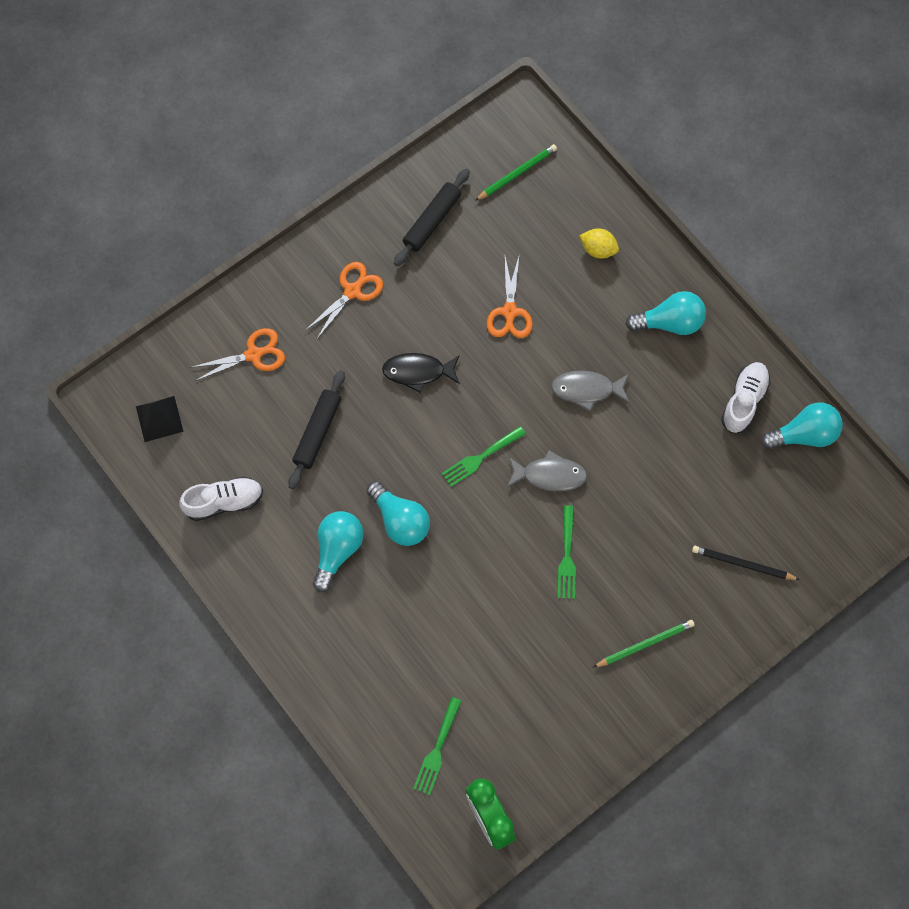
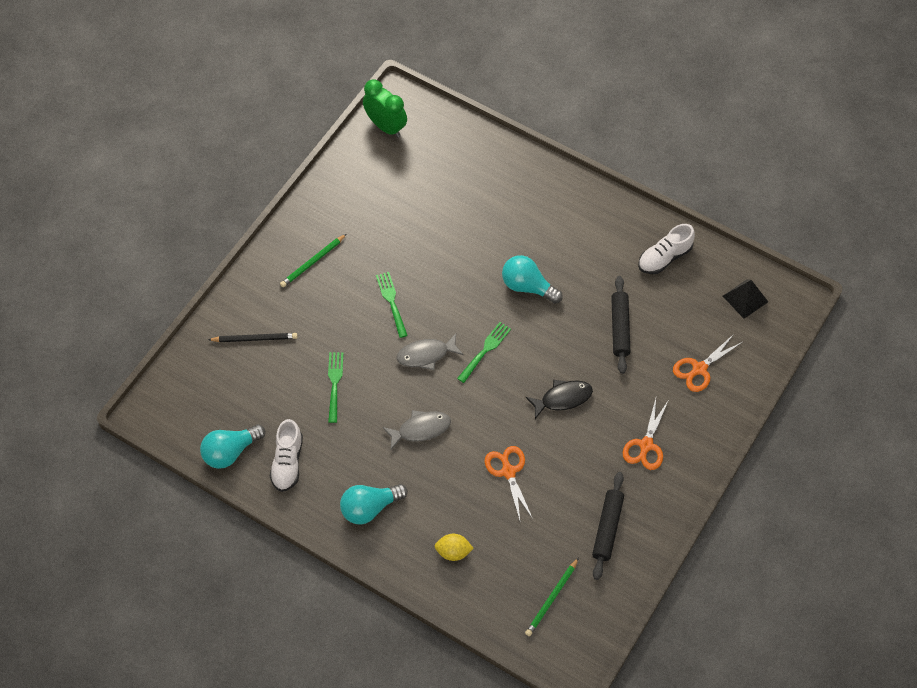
camera: 160 degrees right, 10 degrees down
(337, 550) = (564, 252): turquoise light bulb -> none
(437, 749) = (437, 154): green fork -> green fork (335, 384)

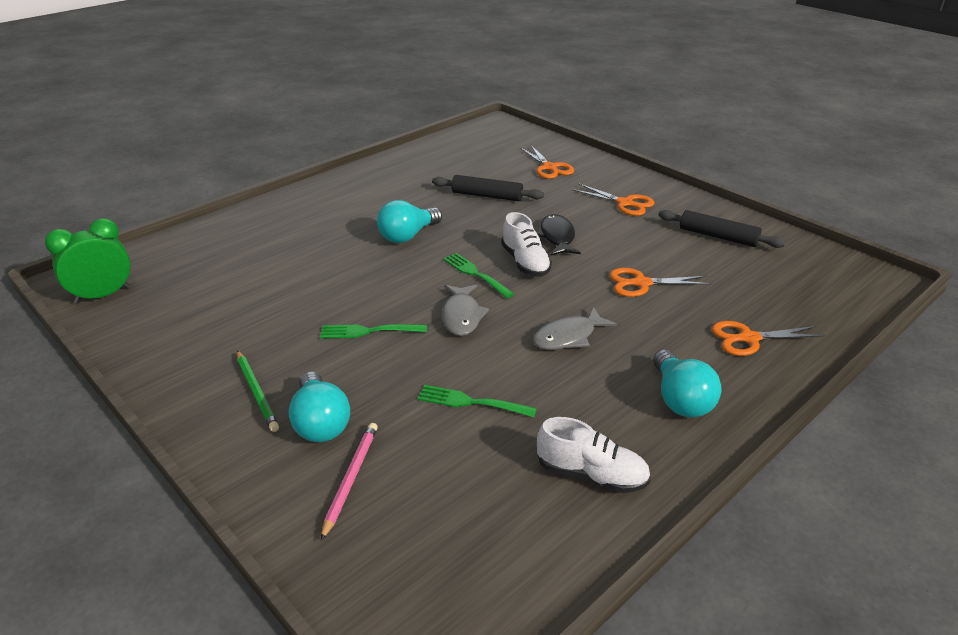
camera: 75 degrees left, 25 degrees down
(230, 452) = (555, 546): turquoise light bulb -> turquoise light bulb (320, 423)
(255, 338) = (350, 479): black pencil -> pink pencil
(421, 429) = (568, 337): grey fish -> grey fish turned 120 degrees counterclockwise
(453, 552) = (748, 338): yellow lemon -> orange scissors
(552, 599) = (805, 281): green pencil -> none
(664, 257) = (421, 164): white shoe -> white shoe (525, 262)
(745, 298) = (486, 139): black pyramid -> none

